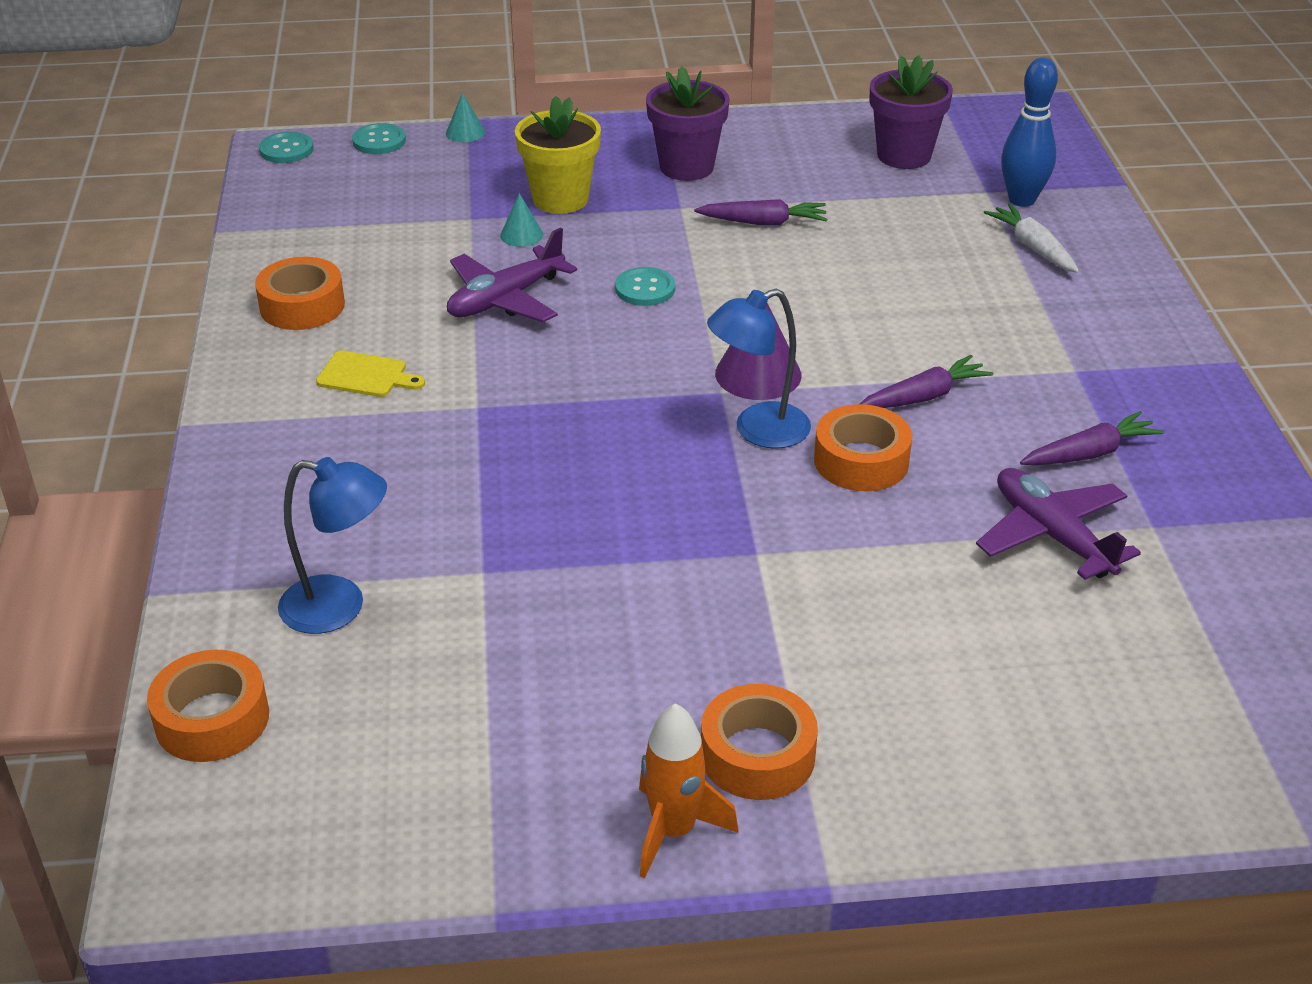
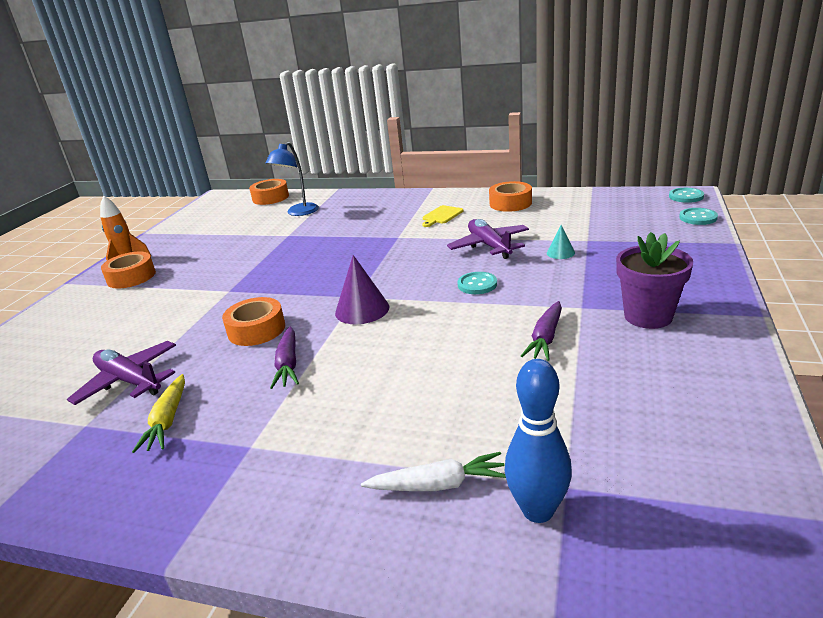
camera: 115 degrees right, 10 degrees down
(465, 132) = (712, 241): turquoise cone -> none
(560, 199) = (605, 266): yellow flower pot -> none
(758, 431) = (312, 303): blue lamp -> none
(904, 155) = (660, 444): purple flower pot -> none
(1052, 535) = (129, 381): purple plane -> purple plane turned 135 degrees counterclockwise
(1089, 453) = (167, 420): purple carrot -> yellow carrot

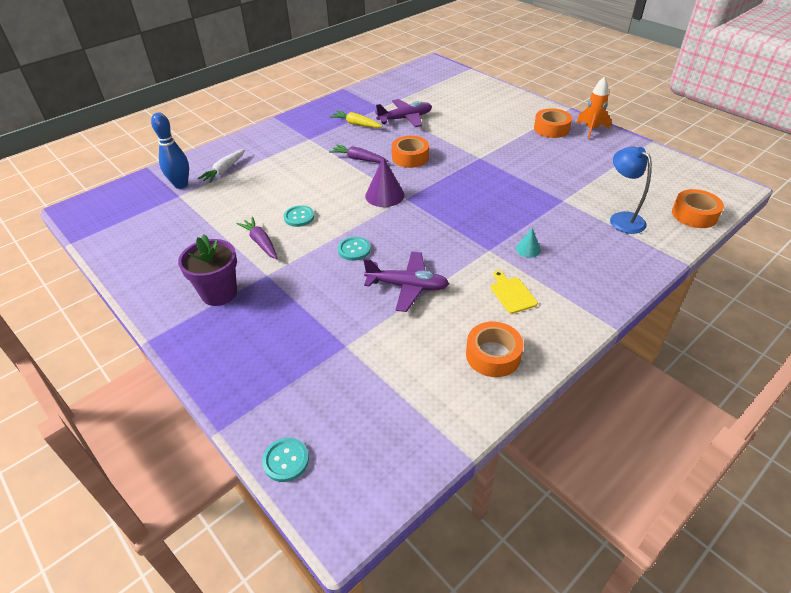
camera: 120 degrees right, 15 degrees up
(560, 253) = (345, 315): turquoise cone -> turquoise cone (528, 249)
(686, 196) = (340, 512): turquoise button -> turquoise button (299, 217)

